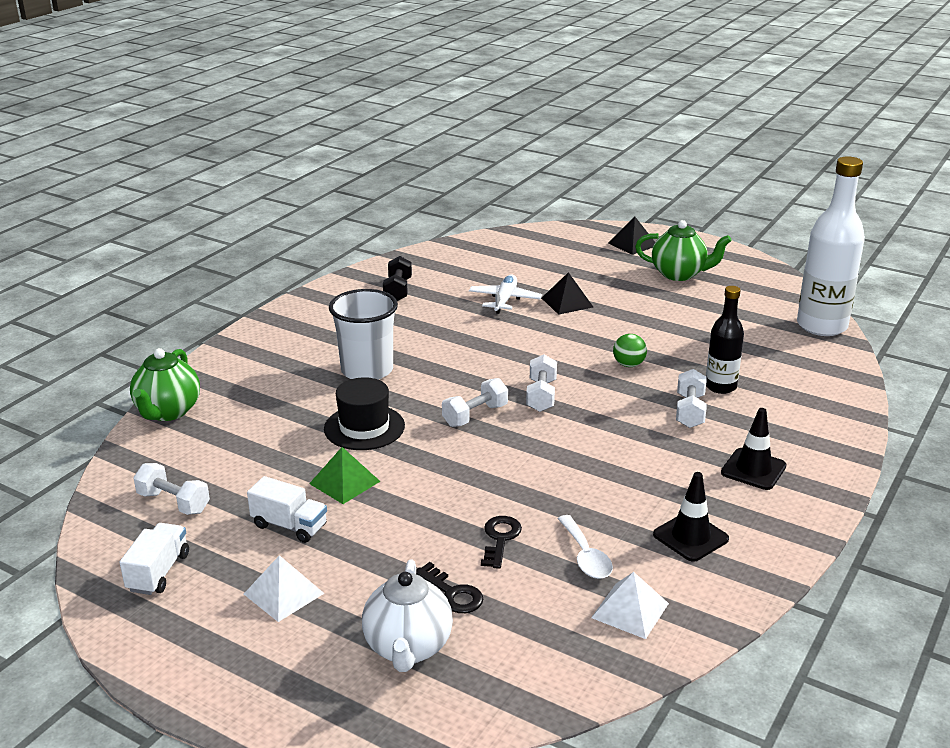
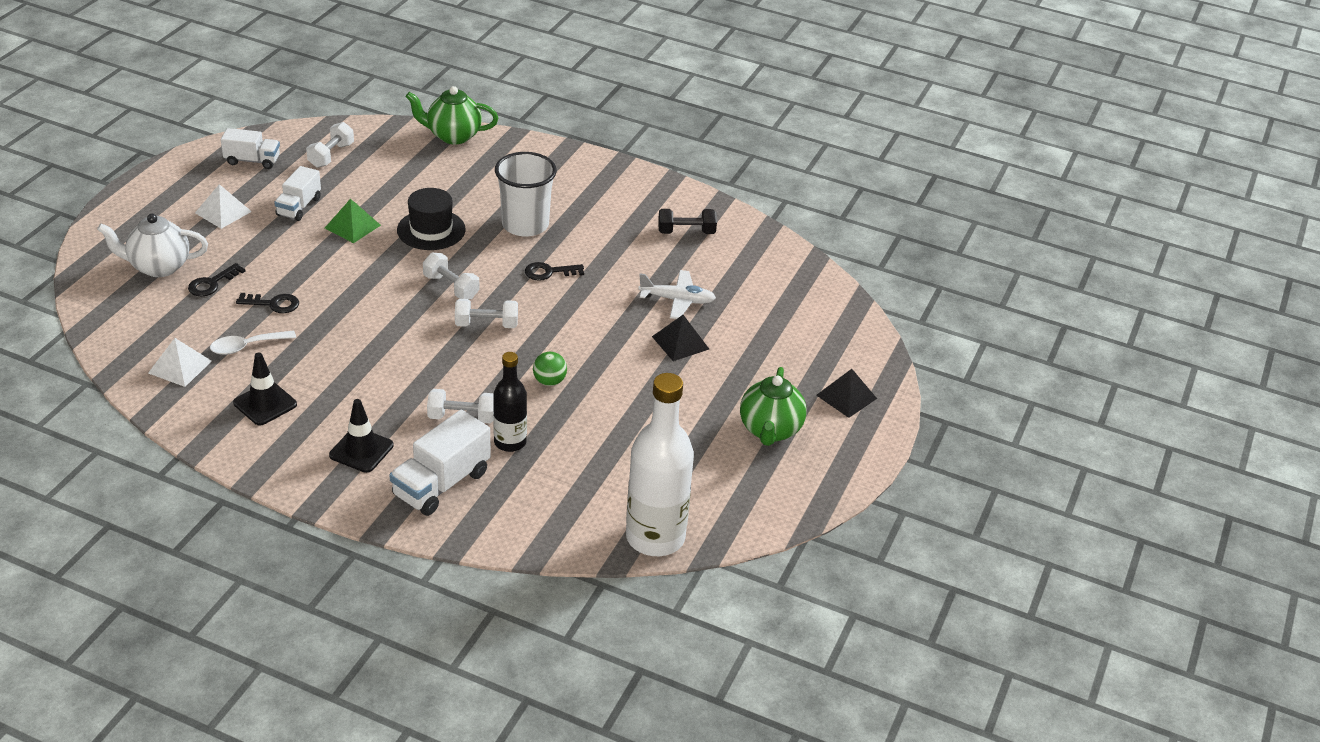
camera: 80 degrees right, 10 degrees up
(454, 359) = (549, 272): none -> black key
(789, 423) = (441, 484): none -> white truck

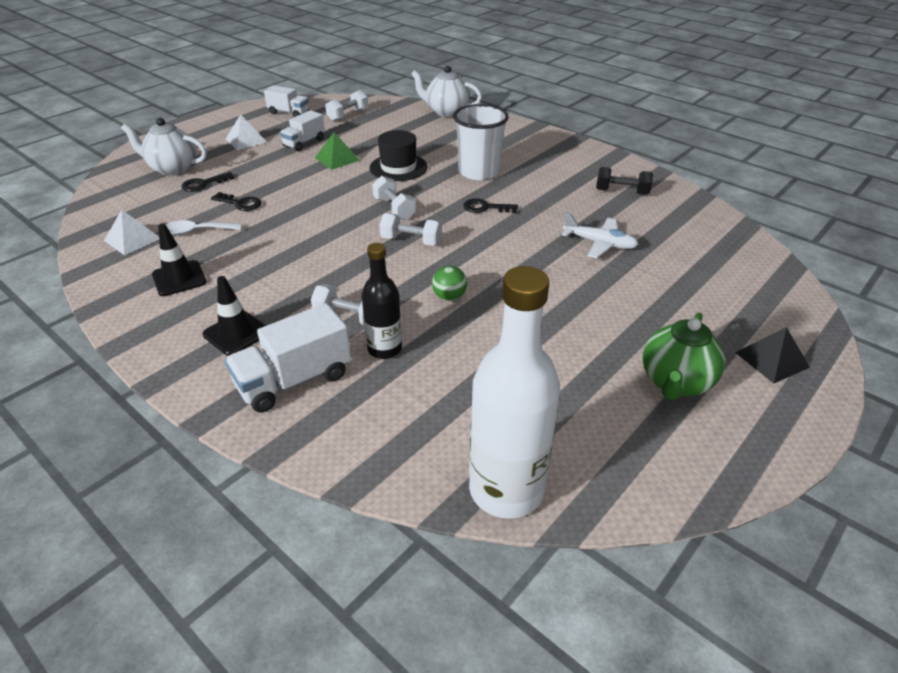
camera: 20 degrees right, 0 degrees up
(453, 136) = (446, 112): green teapot -> white teapot
(680, 342) = (593, 280): black pyramid -> none

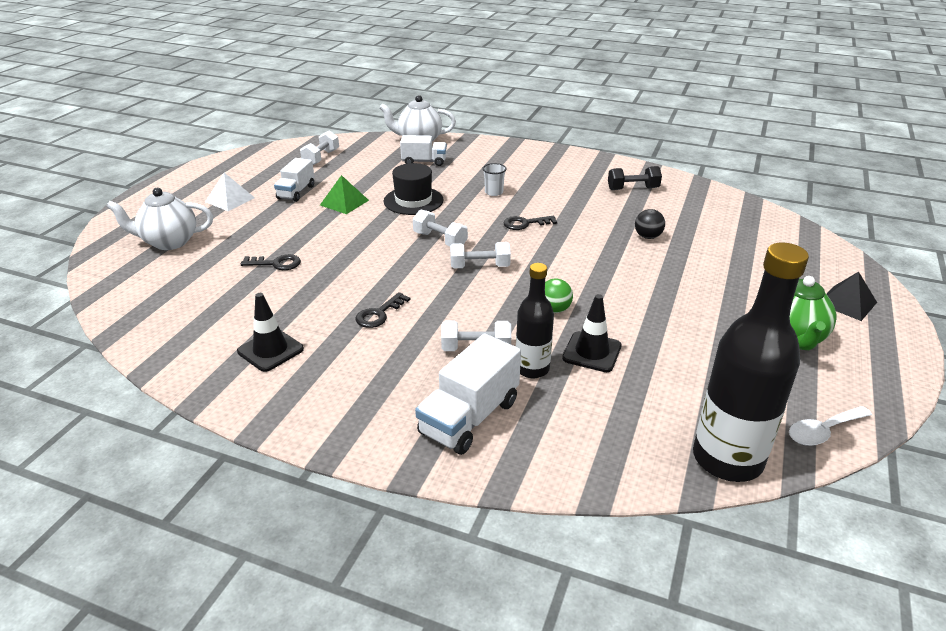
camera: 20 degrees left, 5 degrees down
(132, 239) = (183, 322): white pyramid -> none
(197, 231) = (251, 300): white spoon -> white spoon (823, 431)
(203, 184) = (218, 251): black key -> black key (379, 314)
(236, 333) = (376, 389): black traffic cone -> black traffic cone (592, 352)
(289, 113) = (255, 165): white truck -> white truck (424, 162)
(478, 172) = (494, 192): white cup -> white cup, size x0.45
(506, 490) = (727, 459): white bottle -> black bottle
(599, 243) = (647, 237): white plane -> black ball

